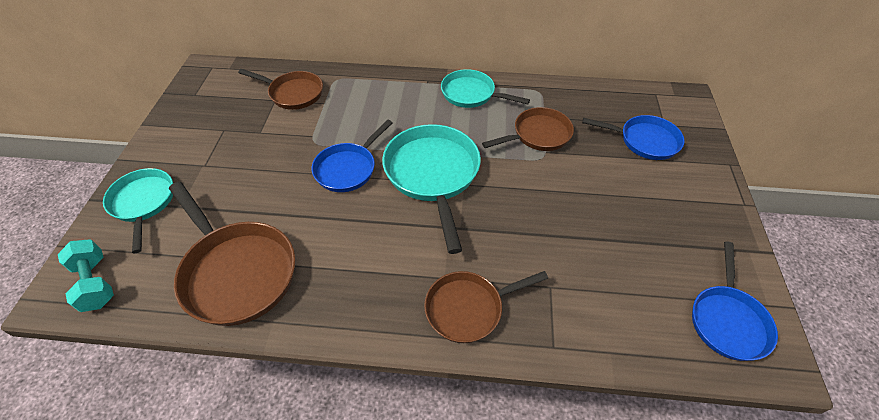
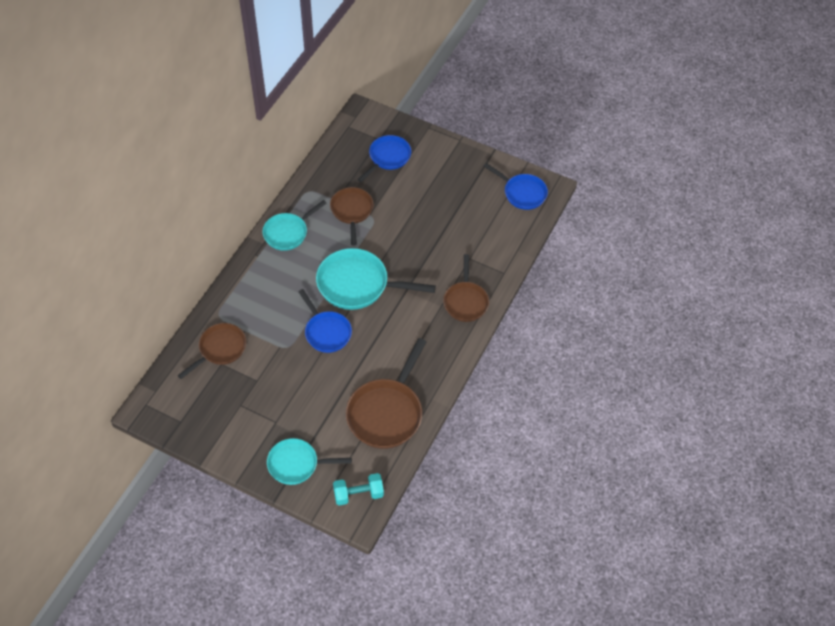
camera: 70 degrees left, 5 degrees up
(237, 272) = (386, 413): brown pan -> brown pan turned 135 degrees clockwise

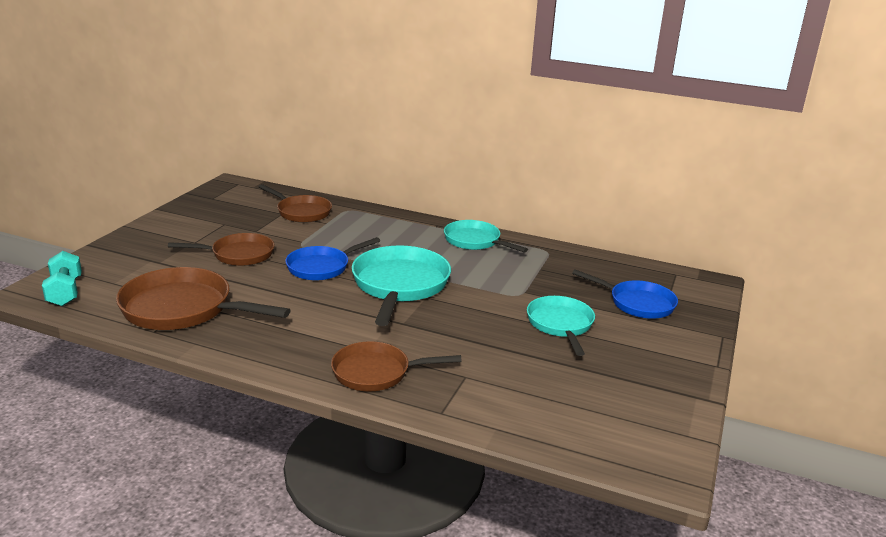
camera: 85 degrees right, 30 degrees down
(296, 464) = (130, 254): turquoise pan -> turquoise pan (560, 325)
(352, 211) = (525, 279): brown pan -> brown pan (238, 255)
(522, 193) = (634, 435): blue pan -> none

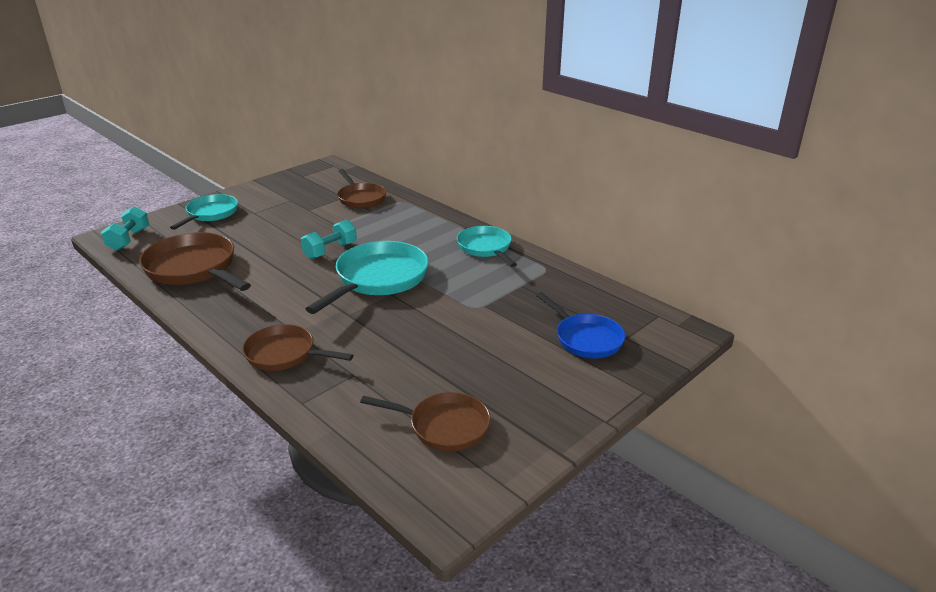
camera: 25 degrees right, 5 degrees up
(238, 255) = (276, 229): brown pan -> brown pan (444, 426)
(321, 267) = (330, 251): blue pan -> turquoise dumbbell
(560, 325) = (487, 345): turquoise pan -> turquoise pan (211, 214)

